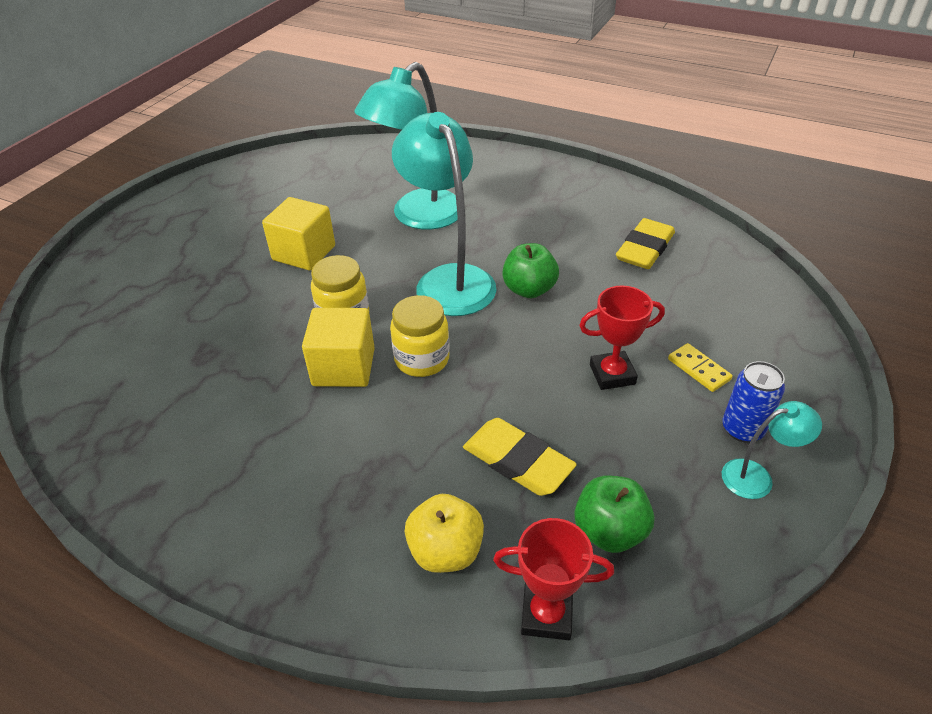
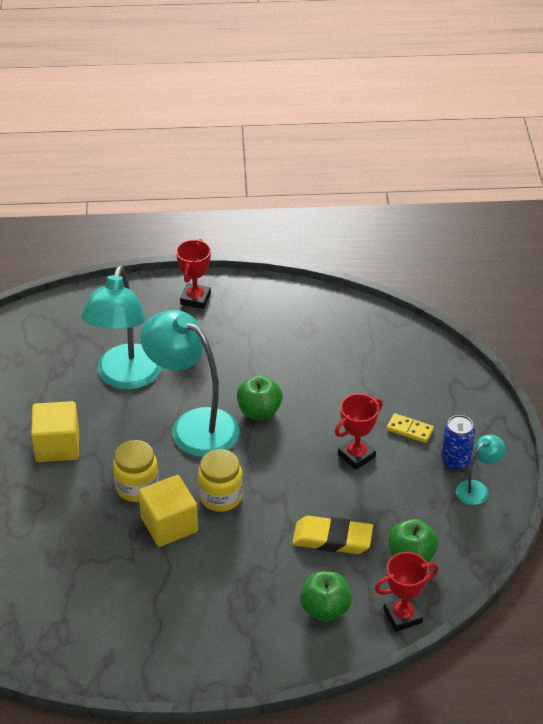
camera: 30 degrees left, 0 degrees up
(446, 551) = (325, 609): yellow apple -> green apple
(537, 174) = (195, 299): none -> red trophy
(644, 249) = (322, 343): yellow eraser -> none

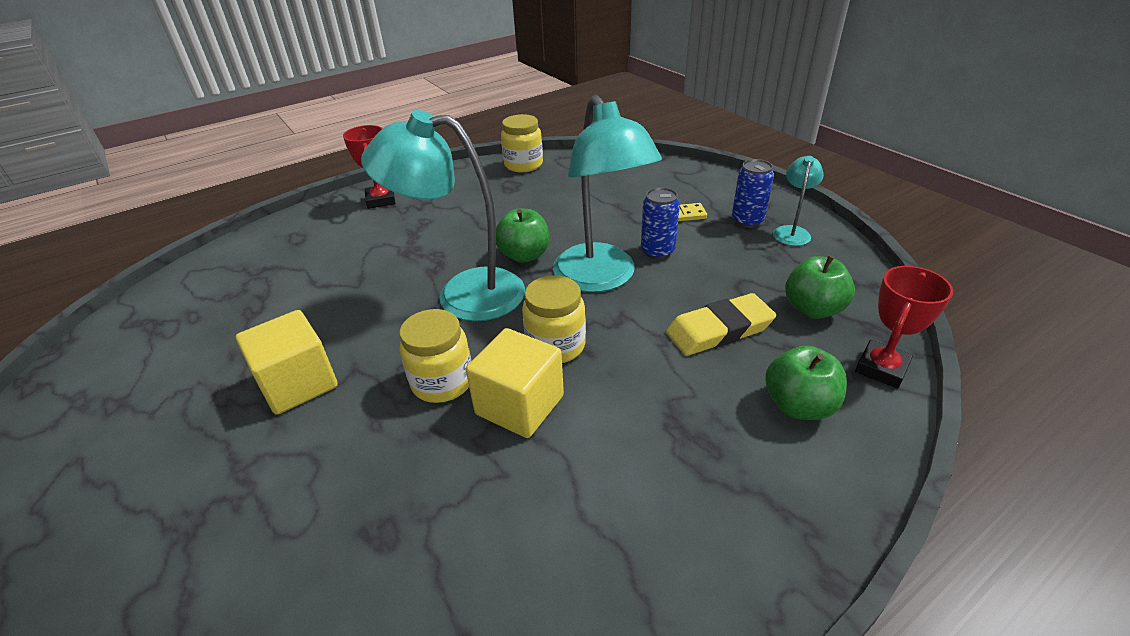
camera: 30 degrees left, 5 degrees down
(126, 377) = (348, 283): turquoise lamp -> turquoise lamp (601, 278)
(336, 308) = (523, 165): none -> yellow jar
(356, 456) = (657, 251): red trophy -> blue can

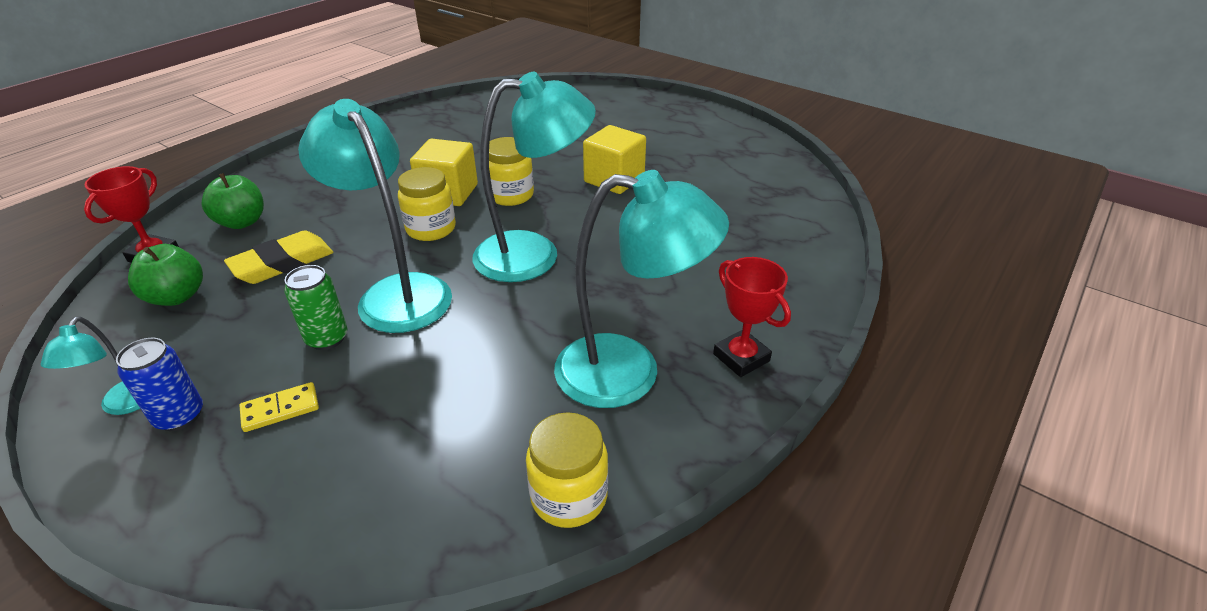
camera: 160 degrees right, 0 degrees up
(455, 203) = (629, 372): none -> turquoise lamp
(524, 255) = (490, 305): green apple -> none
(657, 251) = (327, 338): blue can -> green can

